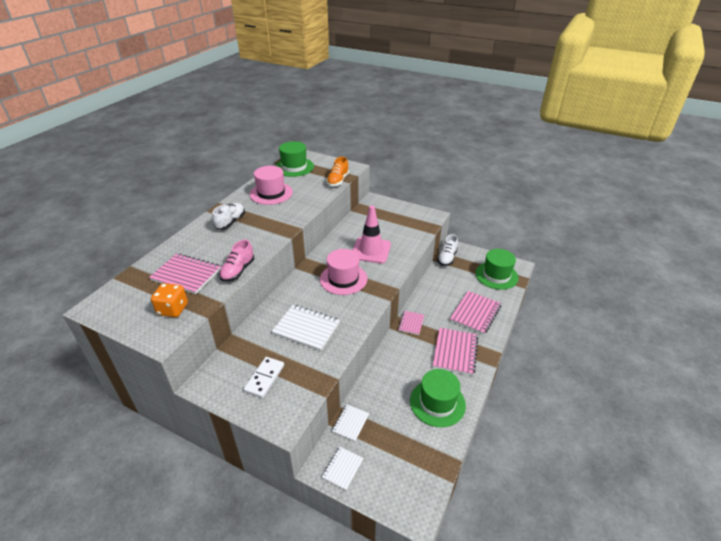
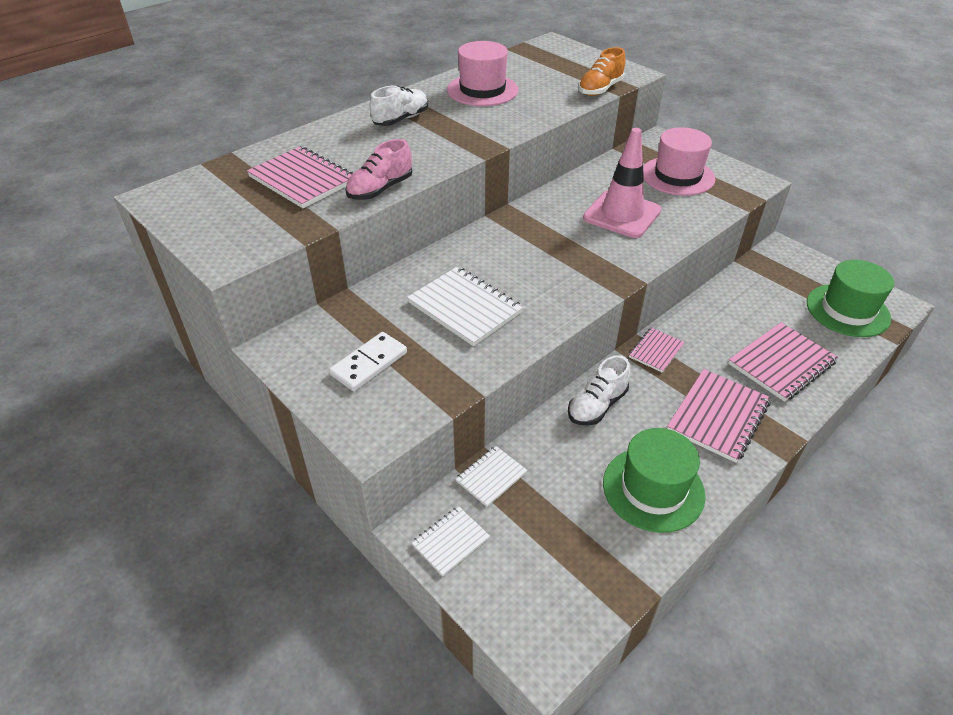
camera: 20 degrees right, 5 degrees up
(173, 309) = (261, 222): orange dice -> none
(294, 167) = (536, 59): green hat -> none
(343, 279) = (557, 248): pink hat -> pink hat (677, 176)
(447, 258) = (762, 262): white shoe -> white shoe (597, 405)

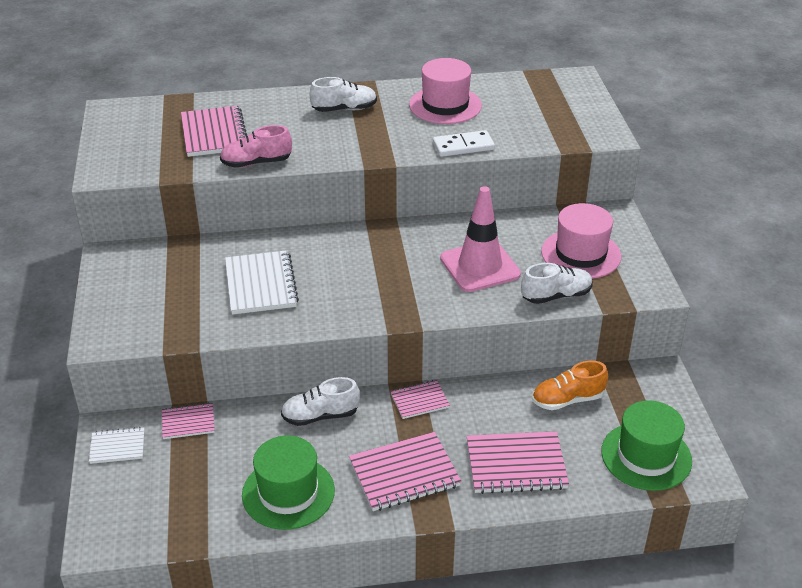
camera: 35 degrees right, 5 degrees down
(369, 364) = (152, 293): white domino -> white domino (463, 146)
(491, 477) = (188, 422): white notebook -> pink notebook
(600, 89) = (551, 141): orange shoe -> orange shoe (567, 400)
(702, 212) = (556, 296): none -> white shoe

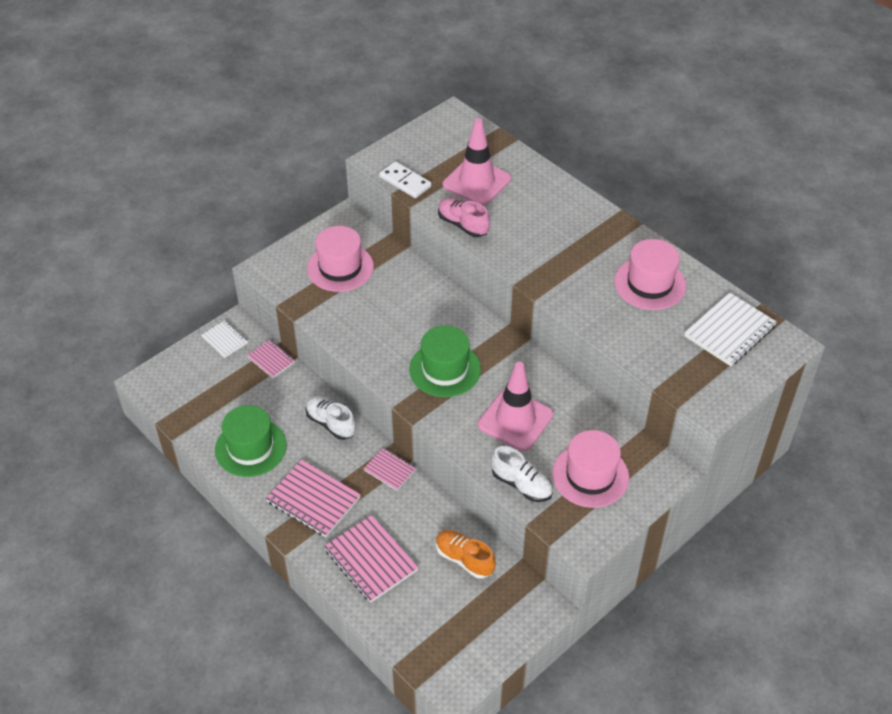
camera: 55 degrees right, 10 degrees up
(169, 288) = (340, 267): none -> pink hat
(214, 134) = (476, 182): pink notebook -> pink traffic cone
(260, 285) = (384, 310): white notebook -> white notebook (729, 331)
(344, 109) = (581, 230): white shoe -> none
(463, 146) = (600, 325): white domino -> white domino (405, 182)
(646, 456) = (443, 638): green hat -> green hat (445, 369)

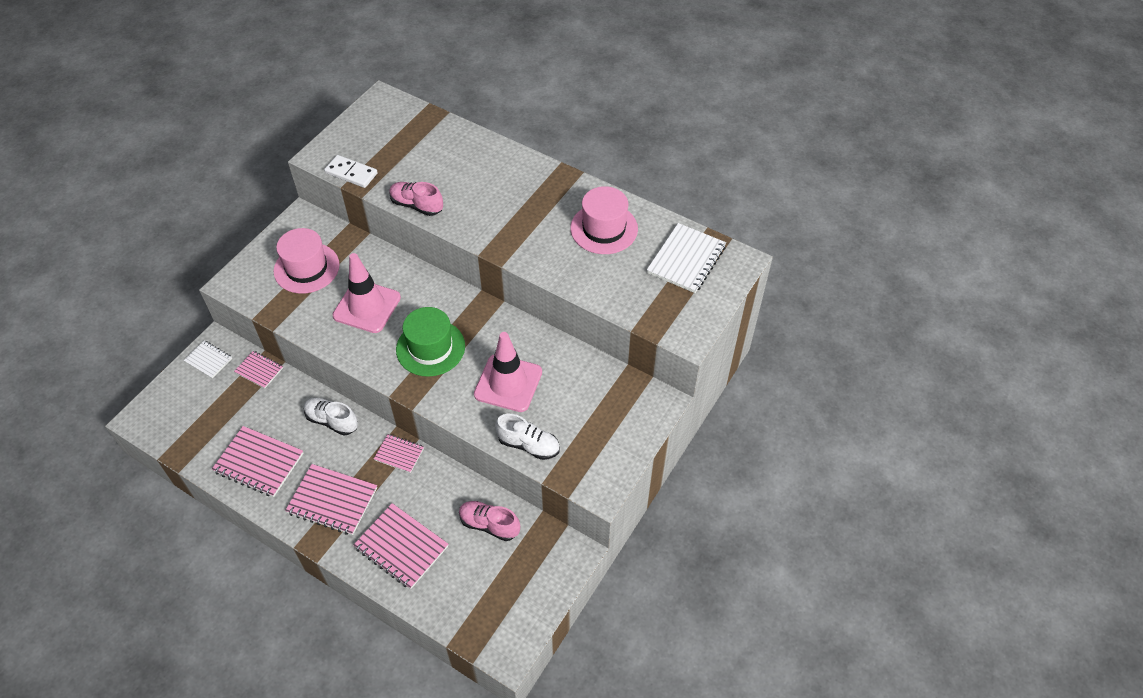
camera: 15 degrees left, 5 degrees up
(250, 447) = (259, 462): green hat -> pink notebook
(464, 559) = (489, 525): orange shoe -> pink shoe
(476, 182) = (420, 160): pink traffic cone -> pink traffic cone (367, 306)
(590, 475) = (589, 421): pink hat -> none

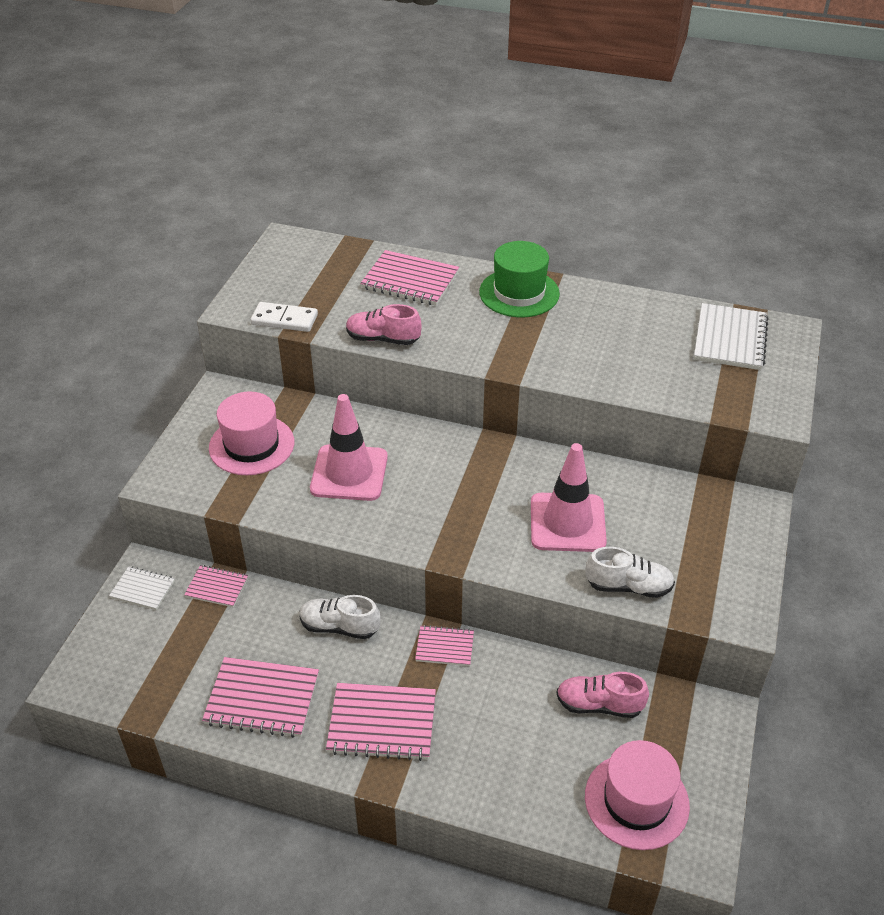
camera: 15 degrees left, 10 degrees down
(401, 547) = (499, 759): pink notebook -> pink notebook (410, 280)
(430, 348) = (451, 503): green hat -> green hat (519, 293)
(604, 228) = (618, 325): pink hat -> pink hat (636, 801)

